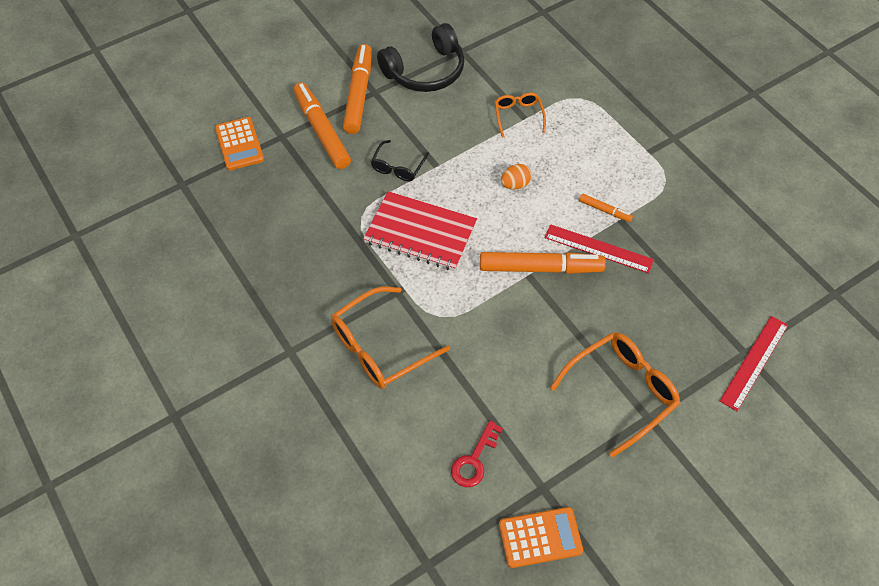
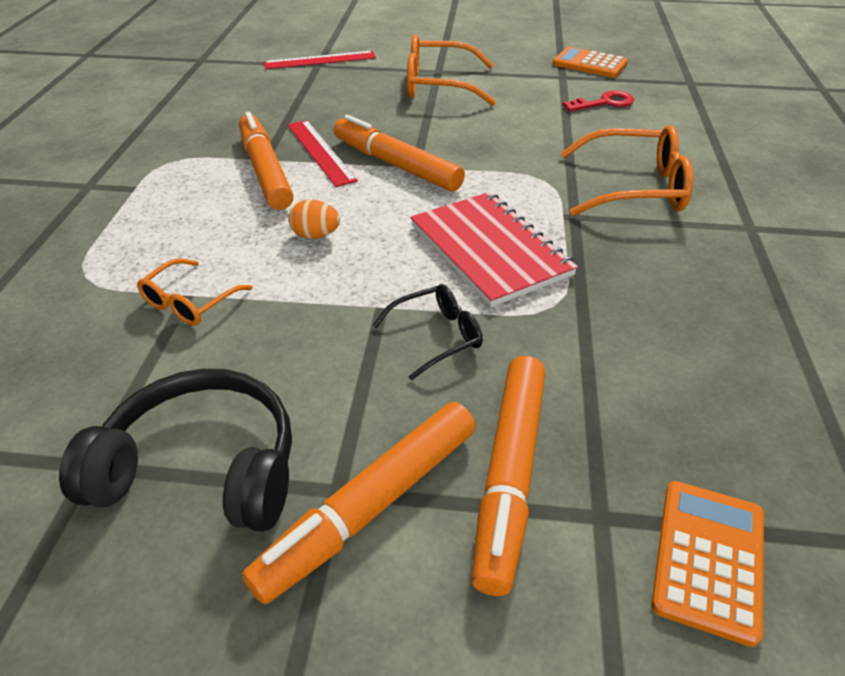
camera: 140 degrees left, 15 degrees down
(605, 210) = (265, 171): orange marker -> orange marker, size x2.13

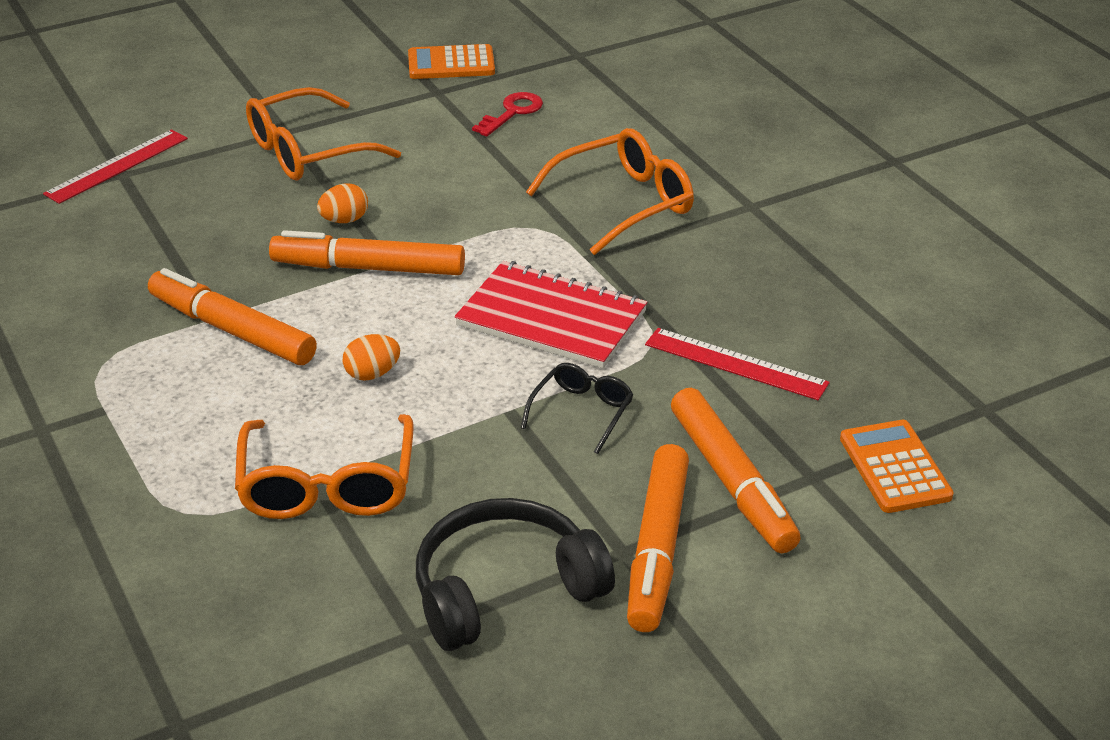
camera: 35 degrees left, 5 degrees down
(190, 302) = (327, 485): orange glasses -> orange glasses, size x1.76
(320, 152) = (267, 284): red ruler -> red ruler (736, 363)
(415, 131) = (344, 220): none -> orange egg

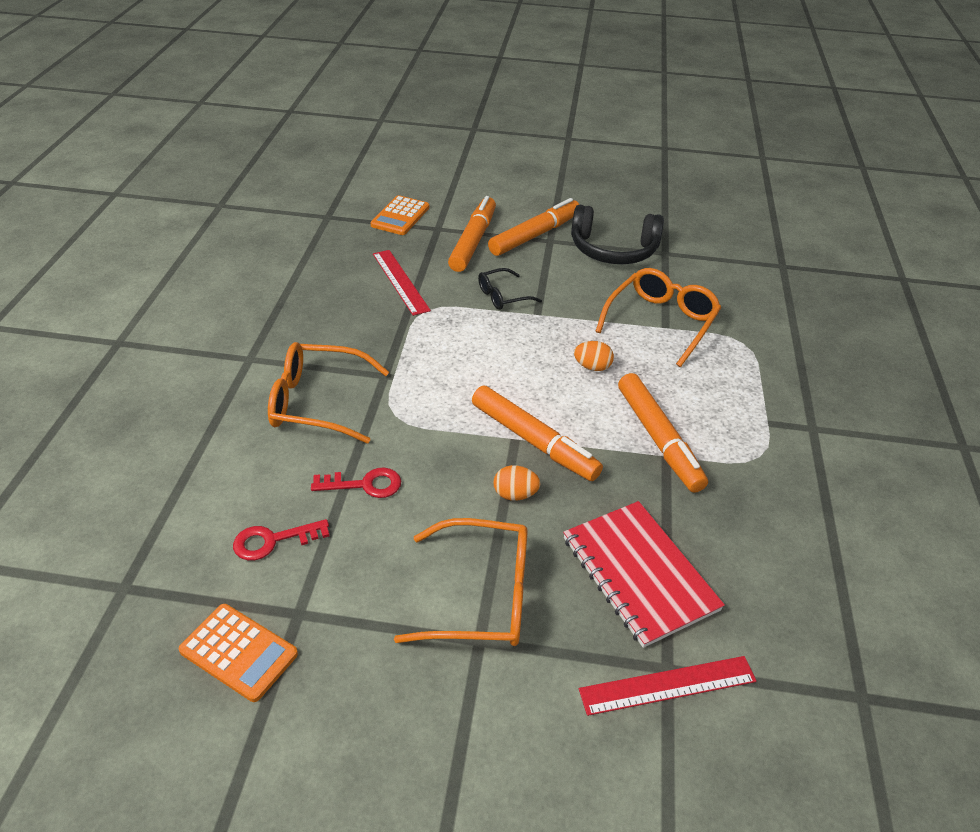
camera: 145 degrees left, 5 degrees up
(489, 170) = (365, 484): none -> red key
(551, 318) = (460, 349): red notebook -> red notebook (639, 574)

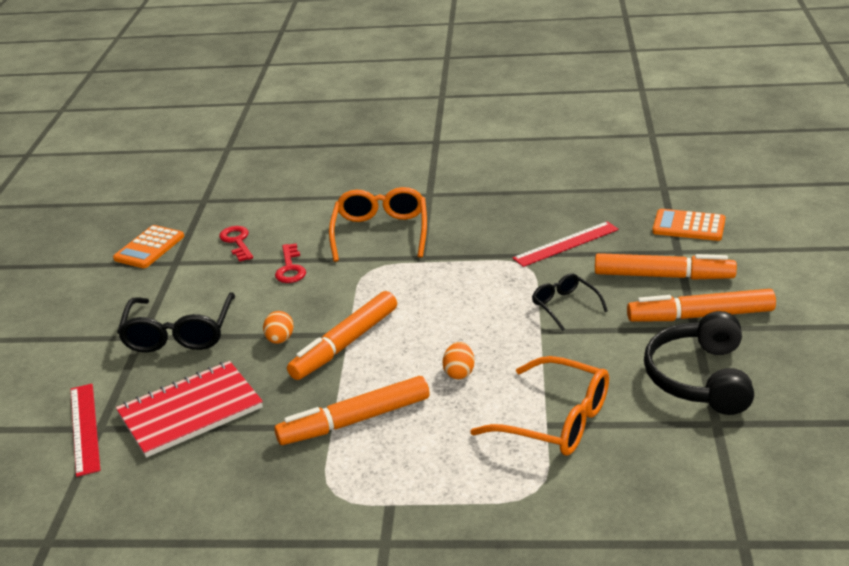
camera: 90 degrees right, 10 degrees down
(481, 595) = (179, 333): orange glasses -> black glasses
(534, 235) = (700, 316): orange marker -> orange marker turned 135 degrees clockwise

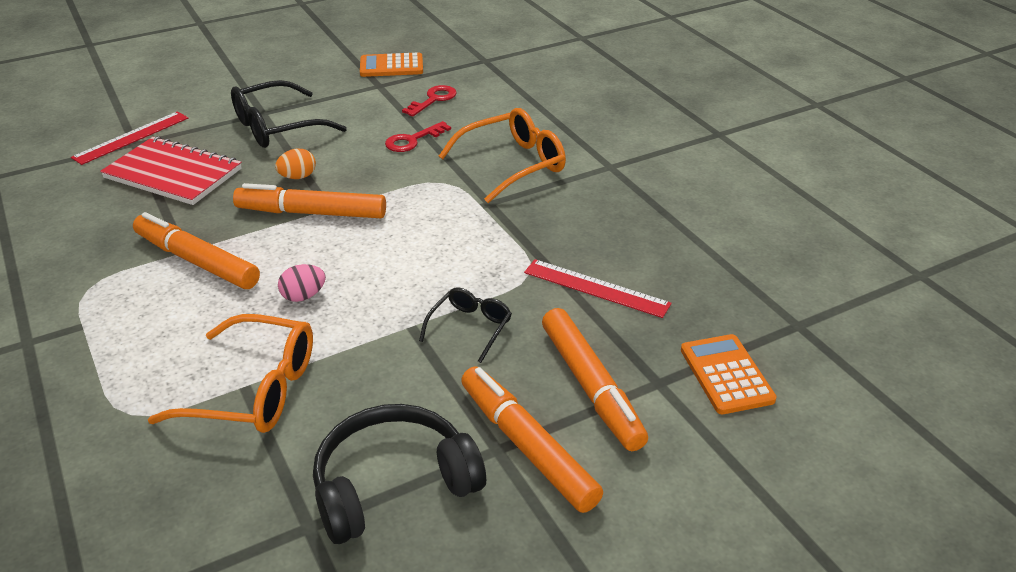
camera: 55 degrees right, 5 degrees up
(459, 372) = (303, 296): orange egg -> pink egg
(555, 420) = (254, 390): orange glasses -> orange glasses turned 75 degrees counterclockwise

